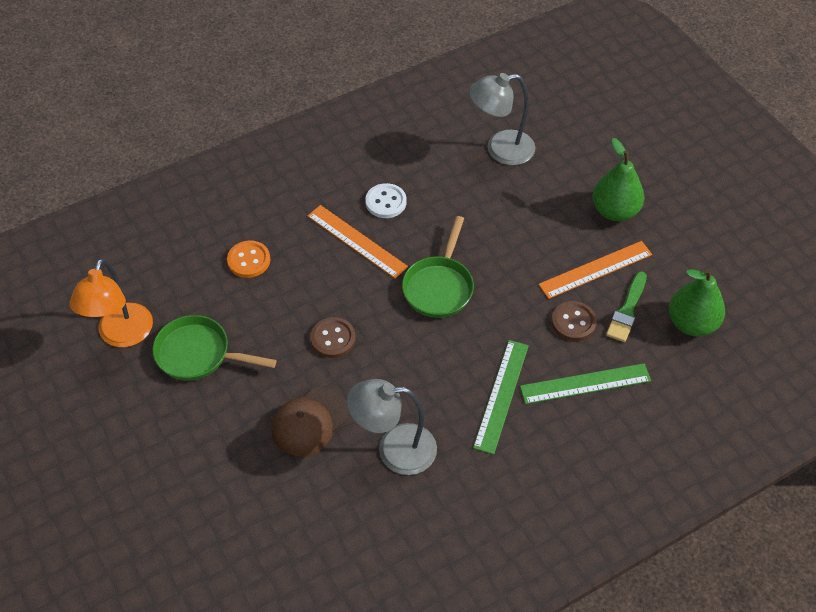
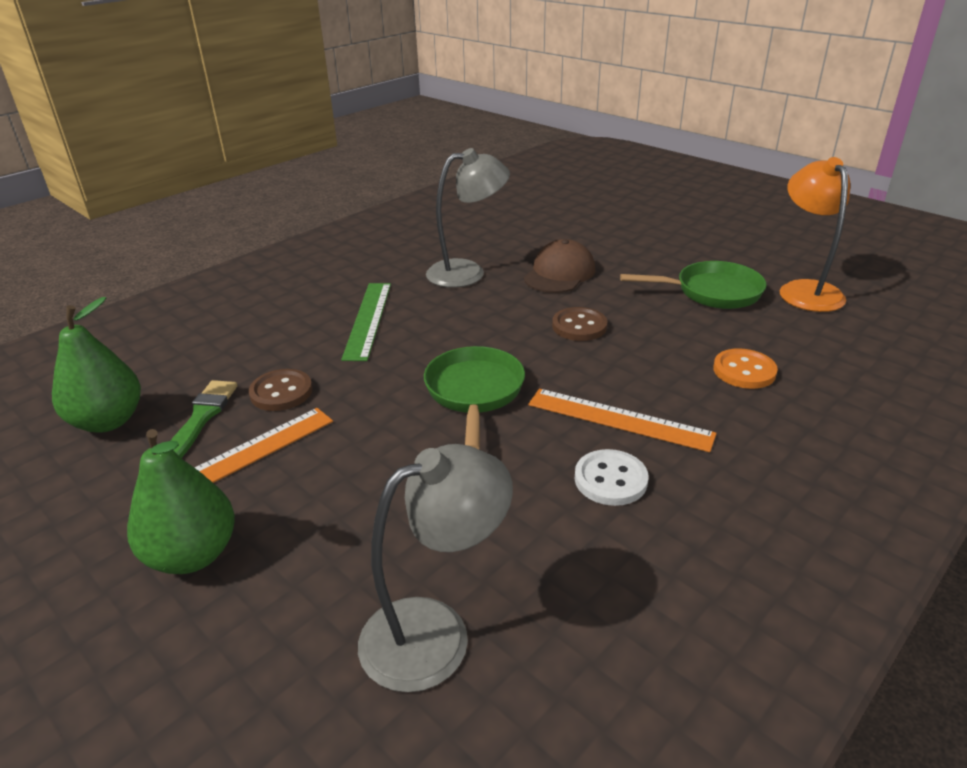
camera: 165 degrees right, 20 degrees down
(585, 383) = (269, 343): green ruler -> none

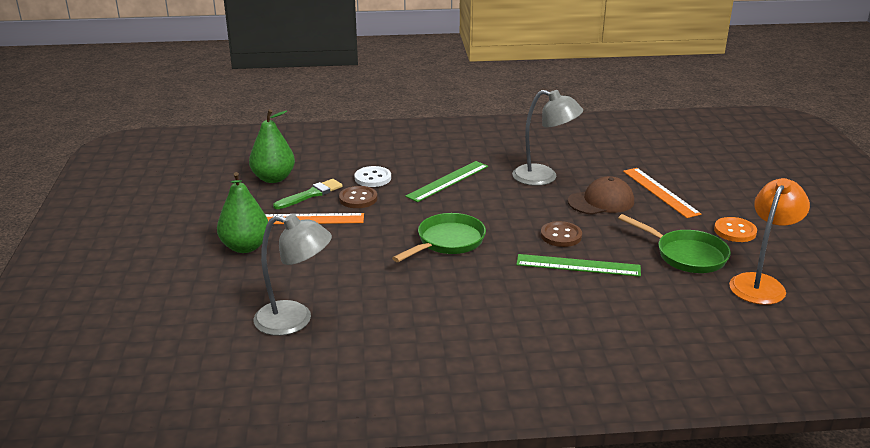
camera: 40 degrees right, 5 degrees down
(610, 479) = (452, 311): white button -> white button (373, 178)
(619, 419) = (502, 289): orange ruler -> orange ruler (660, 192)
(644, 350) = (578, 265): none -> green ruler
(744, 371) = (620, 304): orange button -> orange button (735, 231)

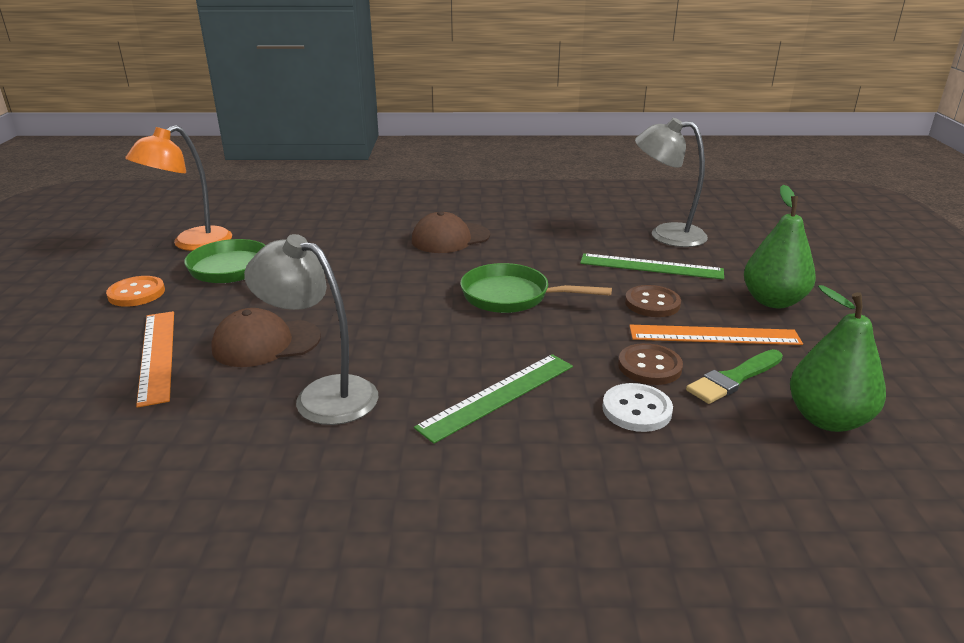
camera: 175 degrees left, 0 degrees up
(447, 242) = (511, 296): green pan -> green pan turned 60 degrees clockwise
(517, 303) = (450, 238): none -> brown cap
(561, 236) = (363, 297): brown button -> brown button (652, 303)
(578, 265) = (366, 266): green ruler -> green ruler (651, 267)

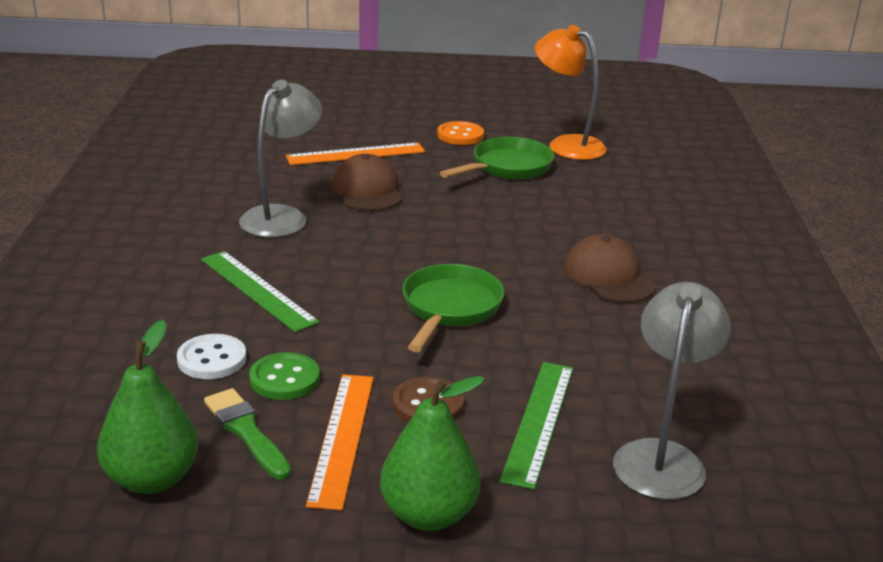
camera: 90 degrees right, 0 degrees up
(649, 366) = (284, 379): brown button -> green button

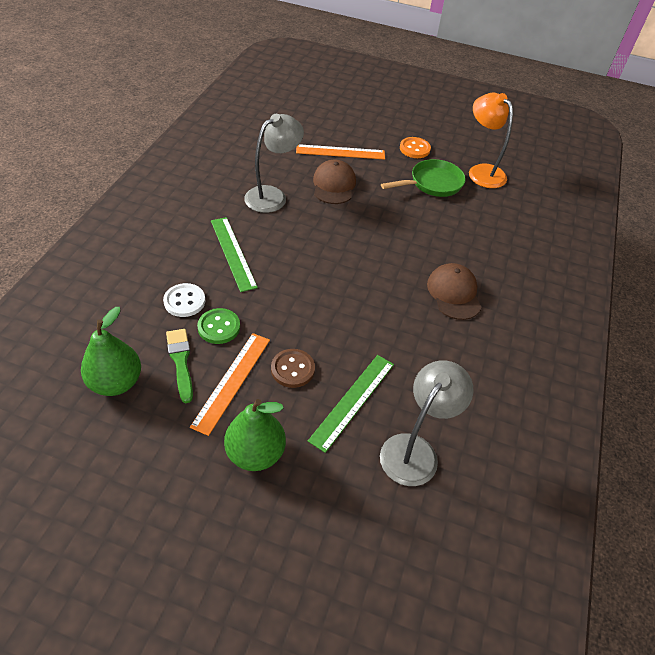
camera: 15 degrees right, 20 degrees up
(450, 308) = (340, 296): green pan -> none

